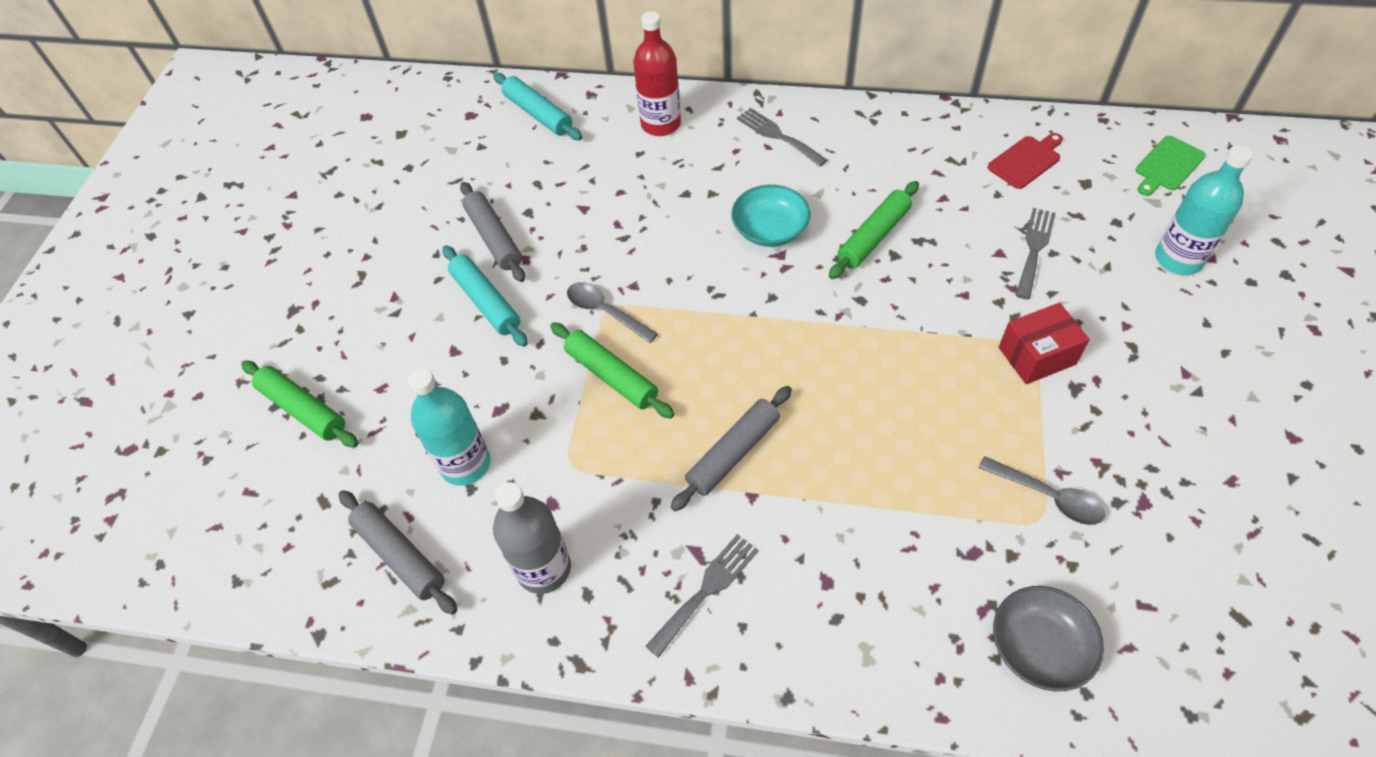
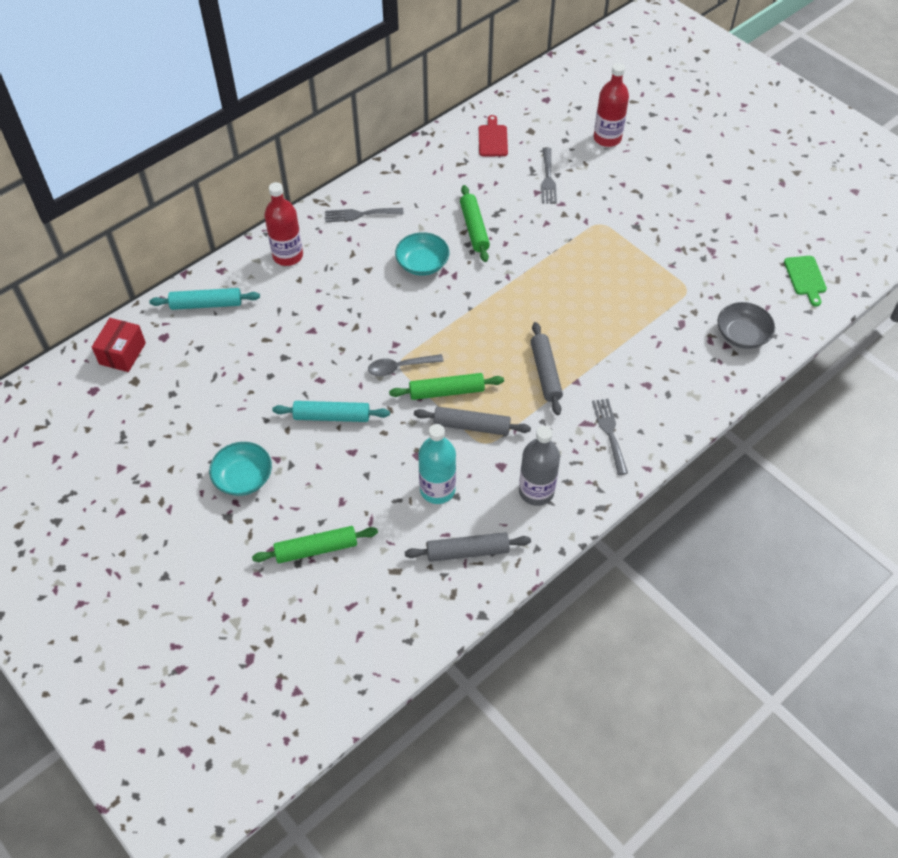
camera: 55 degrees left, 0 degrees up
(350, 288) = (243, 477): none -> turquoise bowl
(494, 238) = (286, 385): grey rolling pin -> grey rolling pin (471, 426)
(1034, 249) = (548, 179): grey fork -> grey fork turned 150 degrees counterclockwise
(1037, 356) = (606, 225): red box -> red box (122, 353)
(1047, 496) = (679, 278): grey spoon -> none
(1168, 166) = (553, 97): green cutting board -> green cutting board (805, 278)
(1178, 259) = (607, 138): turquoise bottle -> red bottle

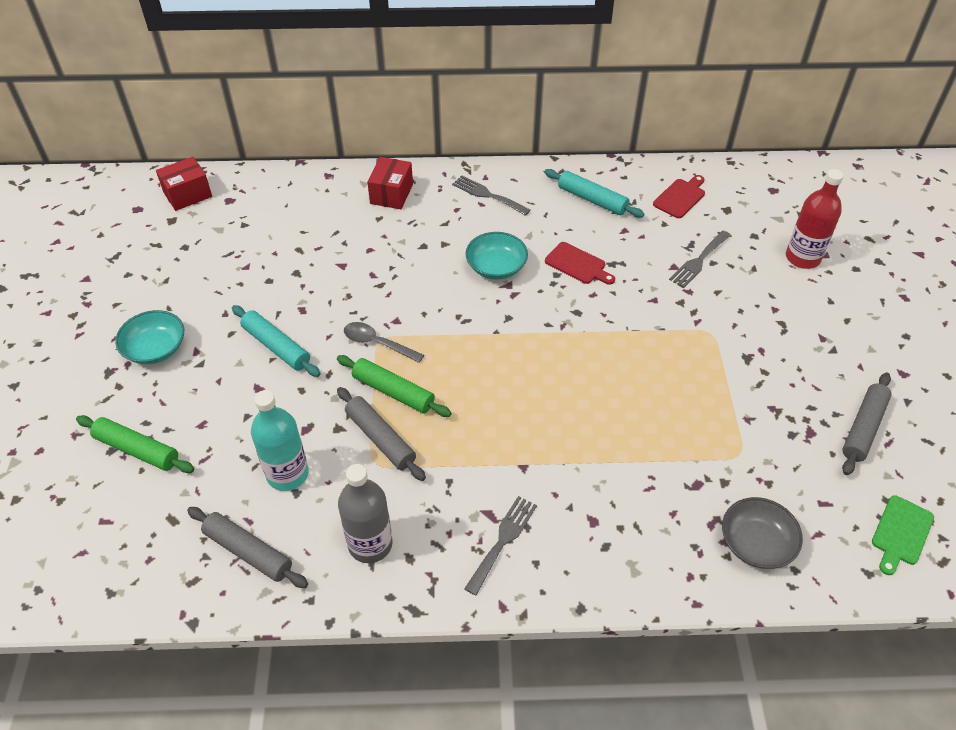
camera: 40 degrees right, 5 degrees down
(206, 304) = (287, 195): turquoise rolling pin -> turquoise rolling pin (592, 200)
(288, 256) = (391, 194): red bottle -> red box
(474, 228) = (577, 264): green rolling pin -> red cutting board
(545, 372) = (502, 437): grey rolling pin -> grey rolling pin (863, 428)

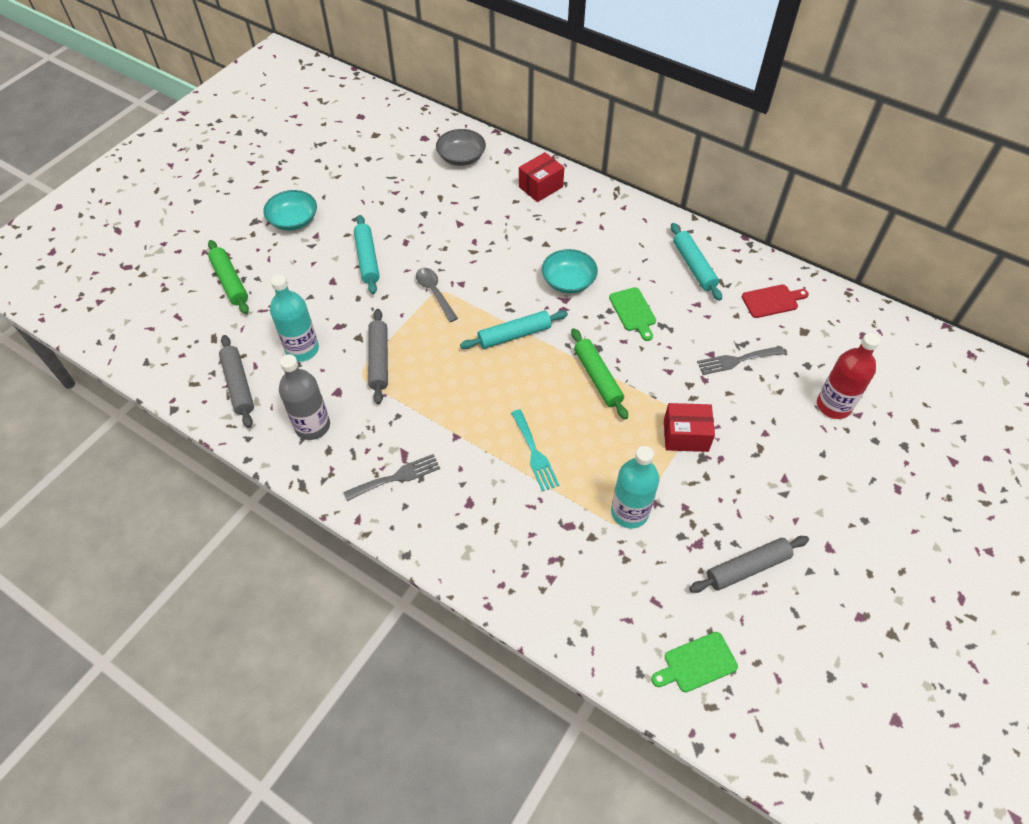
camera: 35 degrees right, 5 degrees up
(187, 194) = (400, 121): red box -> red box (685, 435)
(393, 391) = (415, 333): green rolling pin -> green rolling pin (598, 377)
(487, 195) = (612, 222): grey fork -> none
(491, 342) = (514, 335): none -> turquoise rolling pin
(577, 264) = (633, 311): red cutting board -> green cutting board
(608, 438) = (534, 453): none -> turquoise fork
(734, 440) = (629, 512): none -> turquoise bottle
(756, 543) = (573, 594): grey bowl -> grey bowl (461, 157)

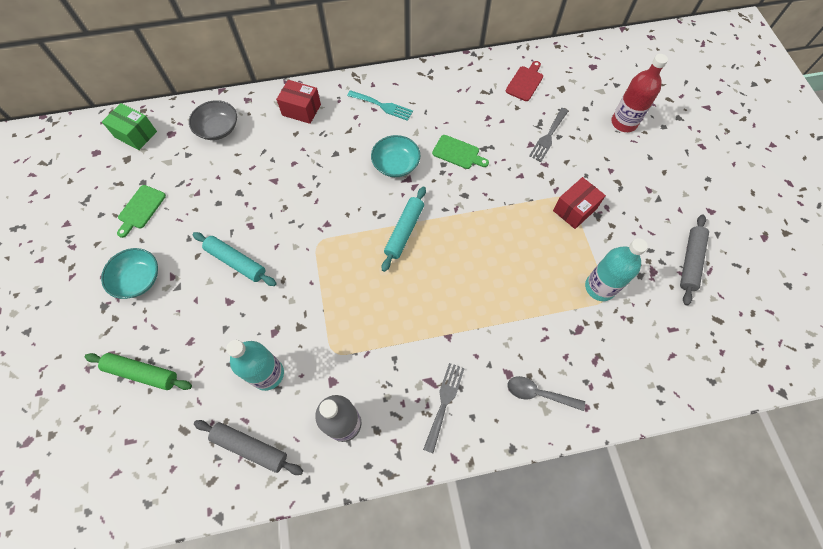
camera: 45 degrees left, 10 degrees up
(379, 360) = (334, 330): grey rolling pin -> none
(400, 122) = (136, 134): none -> green box
(435, 293) = (316, 246): grey spoon -> grey spoon (539, 394)
(534, 453) = (507, 301): turquoise fork -> turquoise fork (382, 106)
(540, 187) = (301, 110): red box -> red box turned 75 degrees counterclockwise
(598, 377) = (487, 216): green rolling pin -> none
(693, 266) = (459, 93): turquoise rolling pin -> none
(697, 663) = (730, 344): green cutting board -> green cutting board (141, 209)

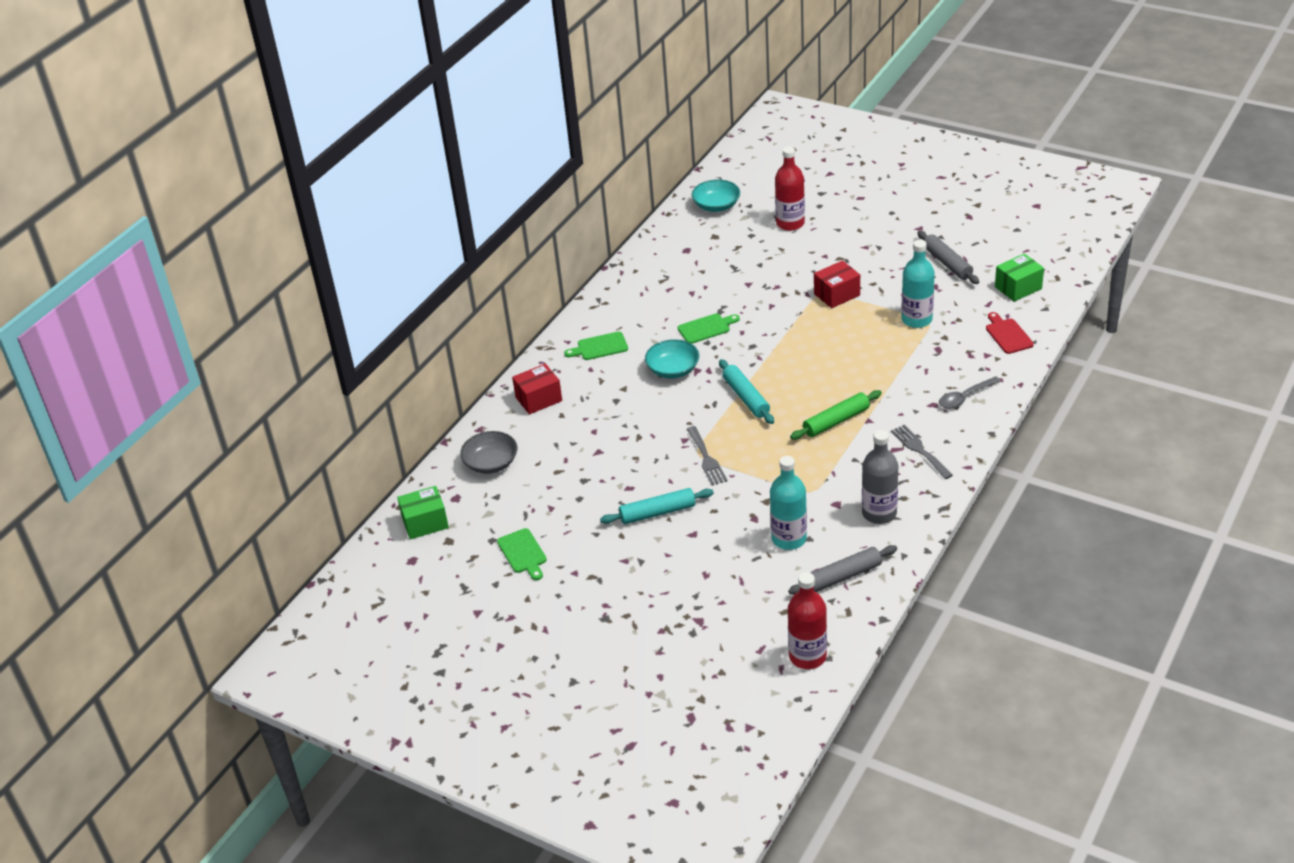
camera: 45 degrees left, 25 degrees down
(138, 279) = (602, 584): turquoise bowl -> turquoise bowl (716, 206)
(140, 485) = (807, 656): none -> red bottle
(142, 373) = (703, 617): green rolling pin -> green rolling pin (836, 421)
(382, 106) = (600, 347): turquoise fork -> green cutting board
(525, 82) = (682, 252): red cutting board -> red cutting board (1008, 335)
(548, 137) = (753, 270): grey fork -> grey fork (706, 458)
(574, 209) = (837, 294): red box -> red box turned 60 degrees clockwise
(716, 339) = (1018, 288): none -> green box

